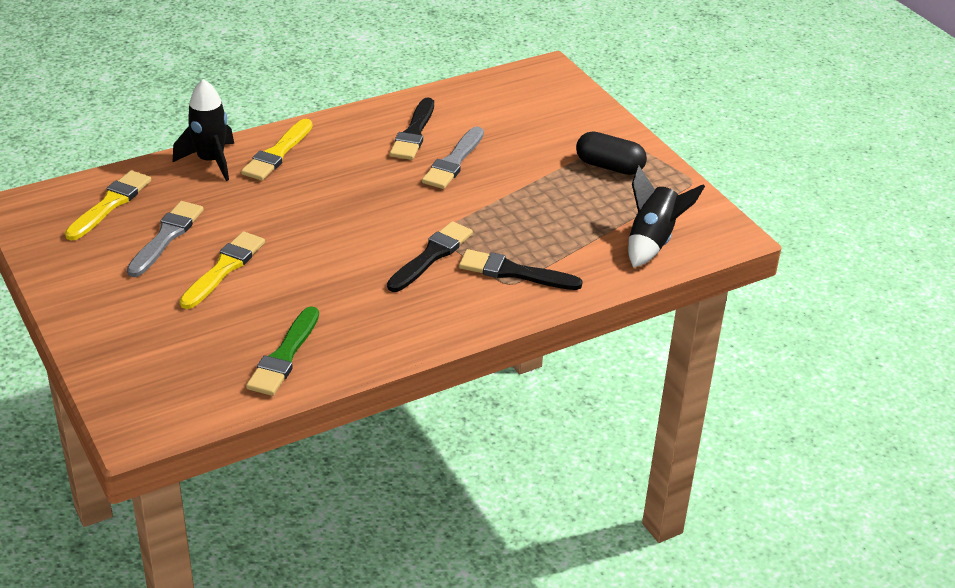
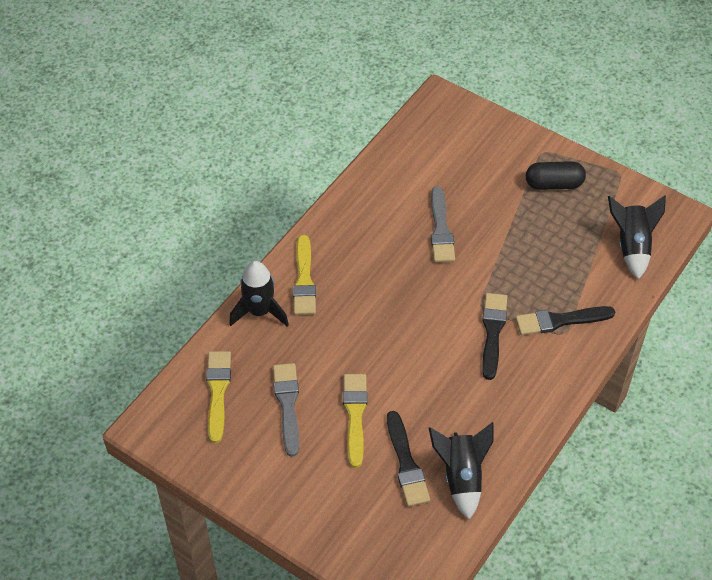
camera: 25 degrees left, 15 degrees up
(284, 356) = (461, 477): green brush -> black rocket
(414, 133) = (390, 212): black brush -> black brush (406, 463)

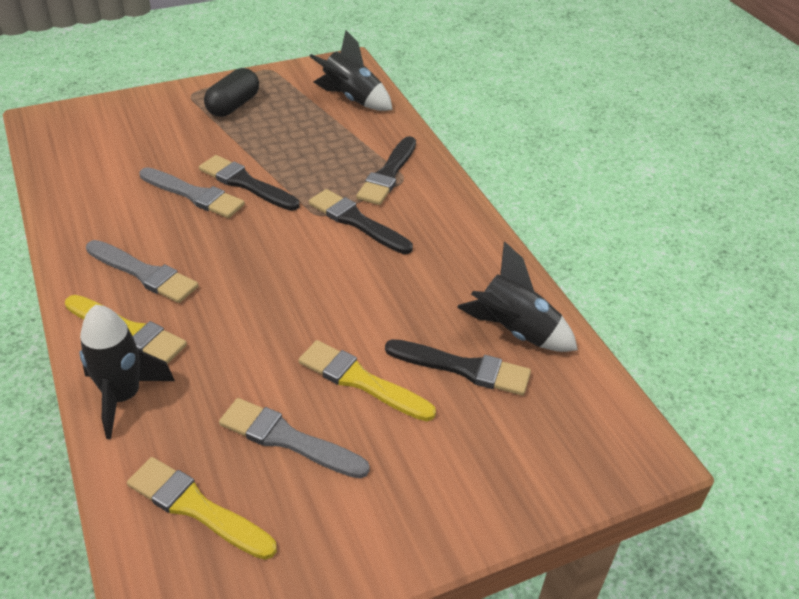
camera: 60 degrees left, 10 degrees down
(352, 255) = (144, 273): none -> grey brush
(476, 248) = (245, 183): none -> black brush

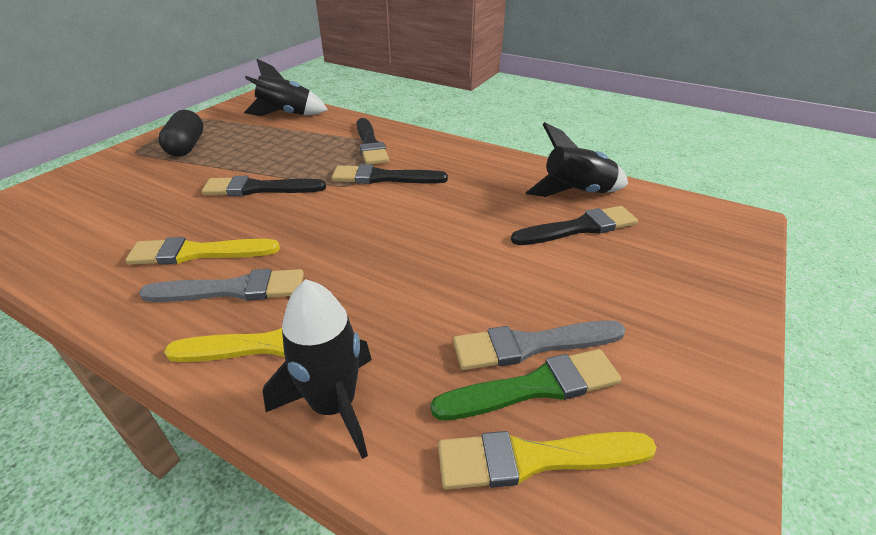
camera: 35 degrees left, 5 degrees down
(194, 195) = (218, 213): grey brush -> none
(252, 467) = (535, 387): none -> green brush
(360, 381) = (526, 272): yellow brush -> yellow brush (198, 253)

